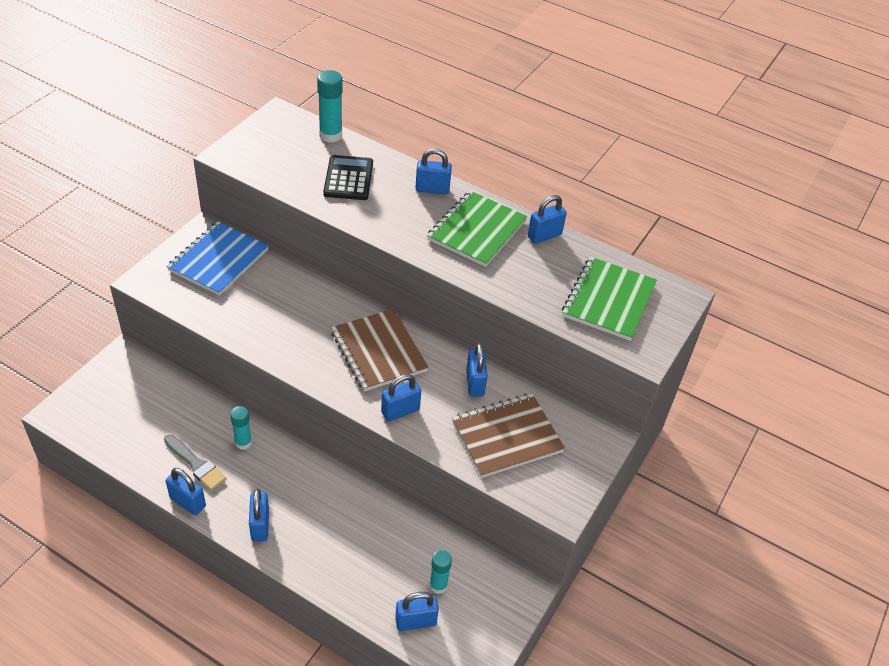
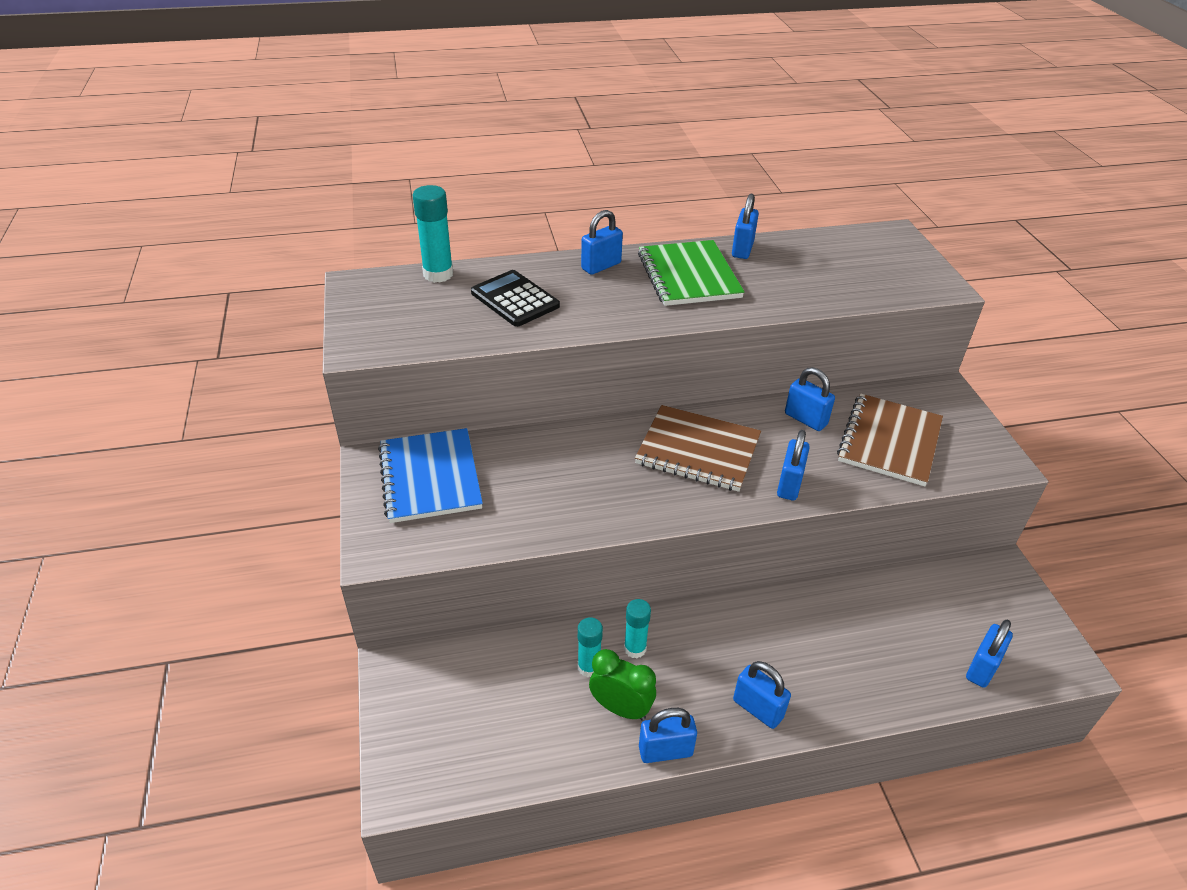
camera: 40 degrees left, 5 degrees down
(196, 464) = (621, 708): grey brush -> green clock
(438, 585) = (952, 623): turquoise glue stick -> turquoise glue stick (589, 667)
(609, 300) = (860, 266): green notebook -> none

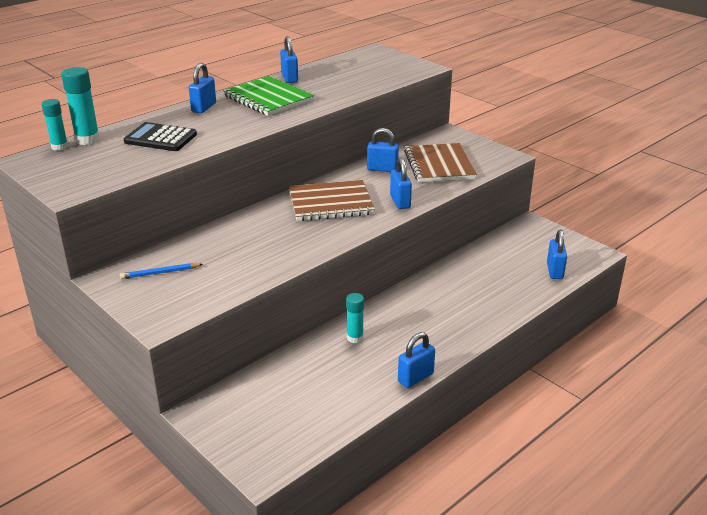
camera: 30 degrees left, 10 degrees down
(430, 477) = (160, 273): blue notebook -> blue pencil
(589, 667) = (333, 358): turquoise glue stick -> turquoise glue stick (59, 147)
(621, 708) = (371, 369): green clock -> none
(758, 709) = (452, 336): blue padlock -> none

